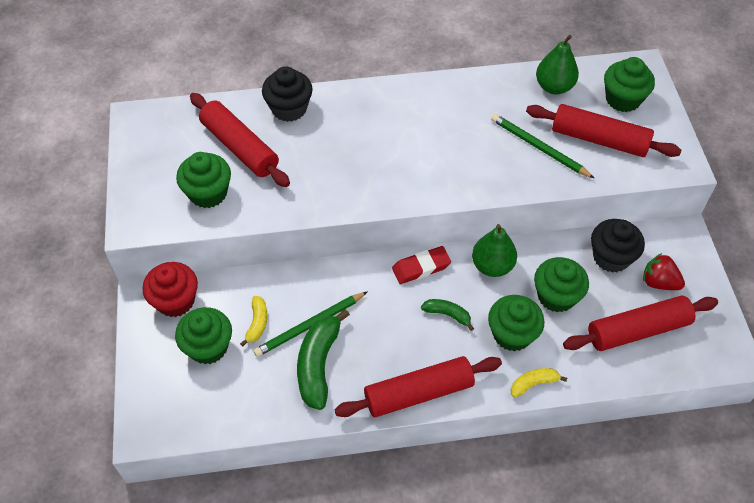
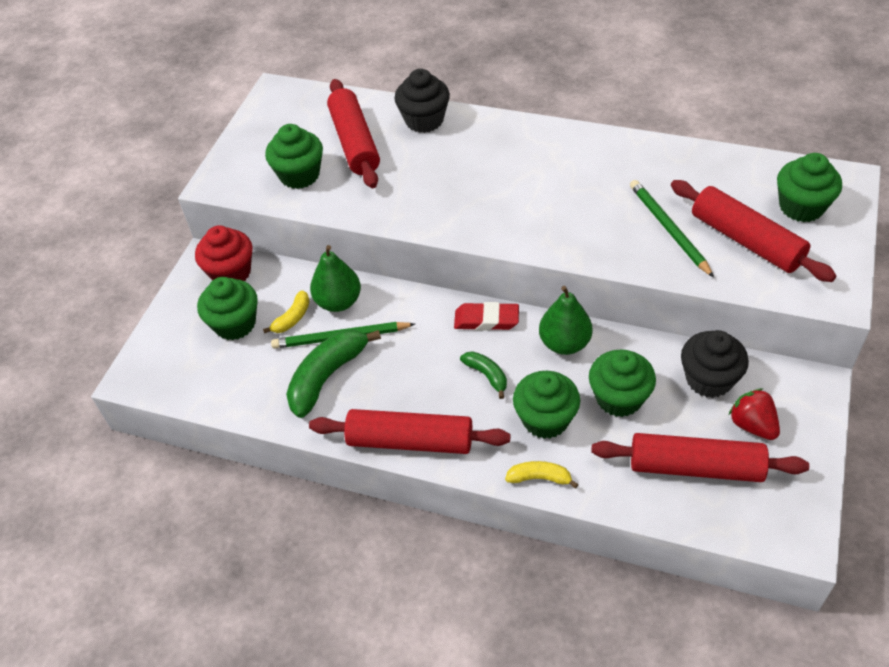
camera: 30 degrees right, 5 degrees down
(554, 87) = (724, 173): green pear -> green pear (338, 302)

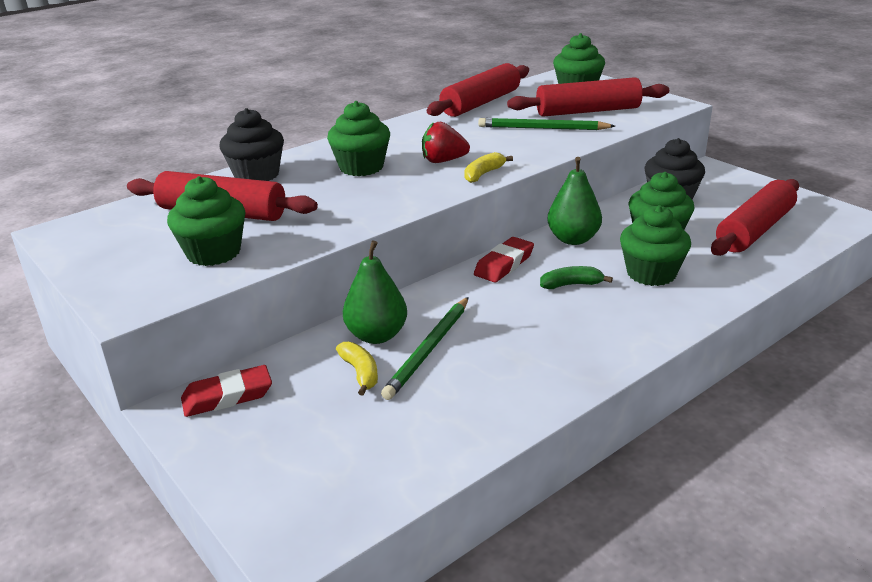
camera: 60 degrees left, 20 degrees down
(231, 272) = (227, 396): red cupcake -> red eraser
(235, 324) = (314, 419): green cupcake -> green cupcake (361, 167)
(327, 376) = (474, 375): green banana -> none
(410, 441) = (614, 351): red rolling pin -> red rolling pin (481, 103)
(540, 478) = (716, 297): yellow banana -> yellow banana (483, 174)
(752, 425) = (729, 199): red strawberry -> red strawberry (443, 161)

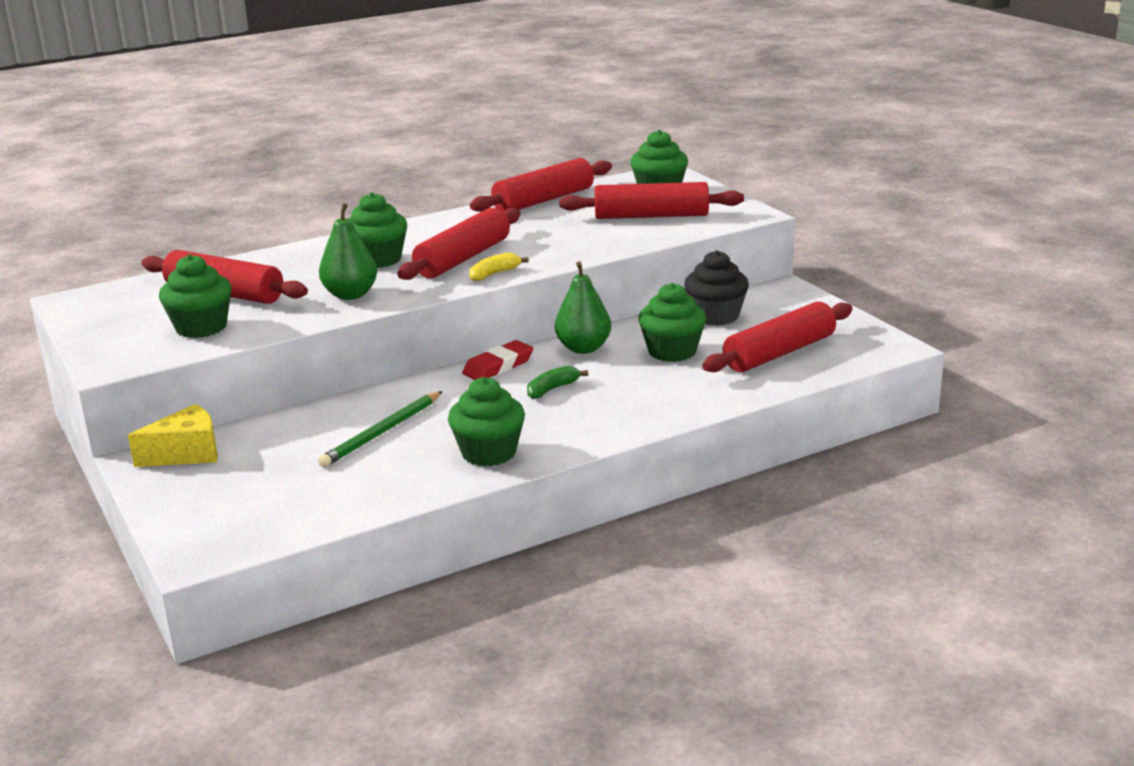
camera: 10 degrees right, 5 degrees down
(227, 396) = (186, 453): red eraser -> yellow cheese
(256, 175) = (273, 260): black cupcake -> none
(360, 373) = (310, 445): yellow banana -> none
(377, 335) = (341, 417): green pear -> green pear (350, 295)
(443, 161) = (463, 258): red strawberry -> red rolling pin
(542, 128) = (588, 232): green pencil -> none
(571, 284) = (552, 389): green banana -> green banana turned 45 degrees counterclockwise
(651, 273) = (638, 385): green cupcake -> green cupcake (489, 453)

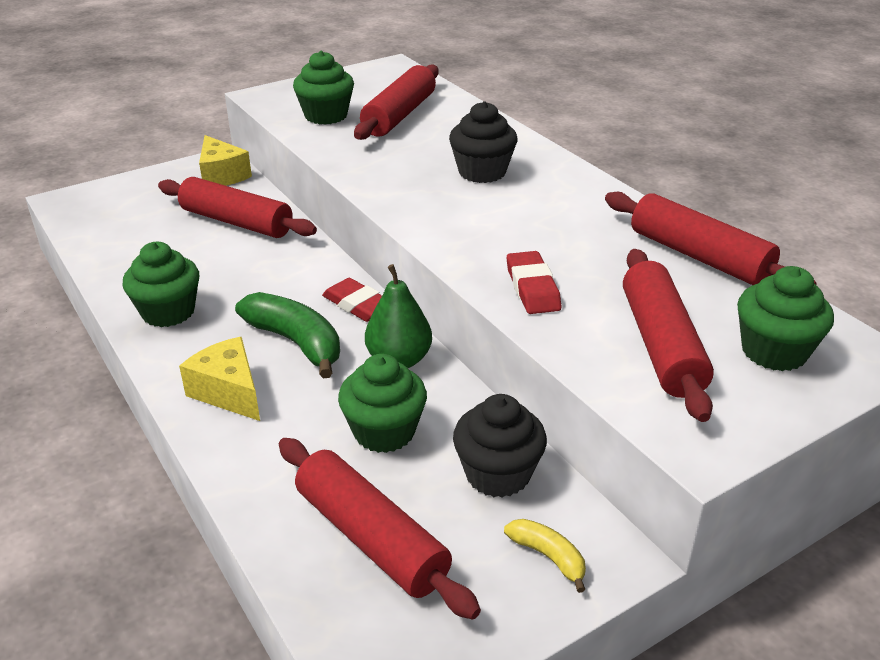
camera: 85 degrees right, 10 degrees up
(350, 295) = (389, 167): green pear -> none
(378, 260) = (482, 172): green cupcake -> black cupcake
(382, 432) = (229, 253): green pencil -> none
(463, 258) = (487, 216): red rolling pin -> red rolling pin (236, 222)
(494, 274) = (440, 237): yellow banana -> yellow banana (548, 557)
(552, 389) = (296, 342): green banana -> green banana, size x1.89
(577, 246) = (532, 288): none -> red eraser
(620, 412) = (229, 392): none -> yellow cheese

